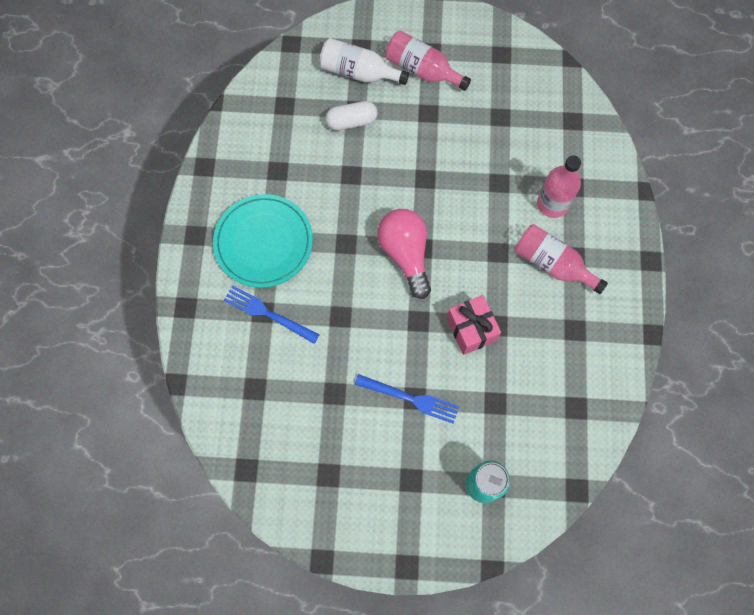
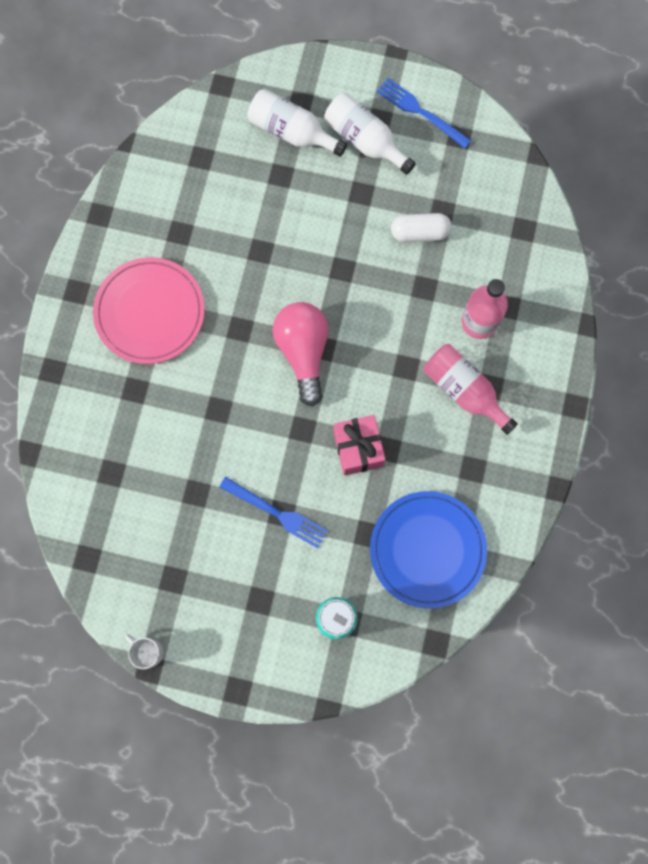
camera: 10 degrees right, 5 degrees up
(263, 242) = (150, 312): turquoise plate -> pink plate
(267, 313) = (139, 393): blue fork -> blue fork (419, 111)
(318, 545) = (149, 652): none -> white mug
(351, 121) = (273, 189): white capsule -> white capsule (419, 233)
(422, 70) = (365, 141): pink bottle -> white bottle
(551, 407) = (427, 549): none -> blue plate

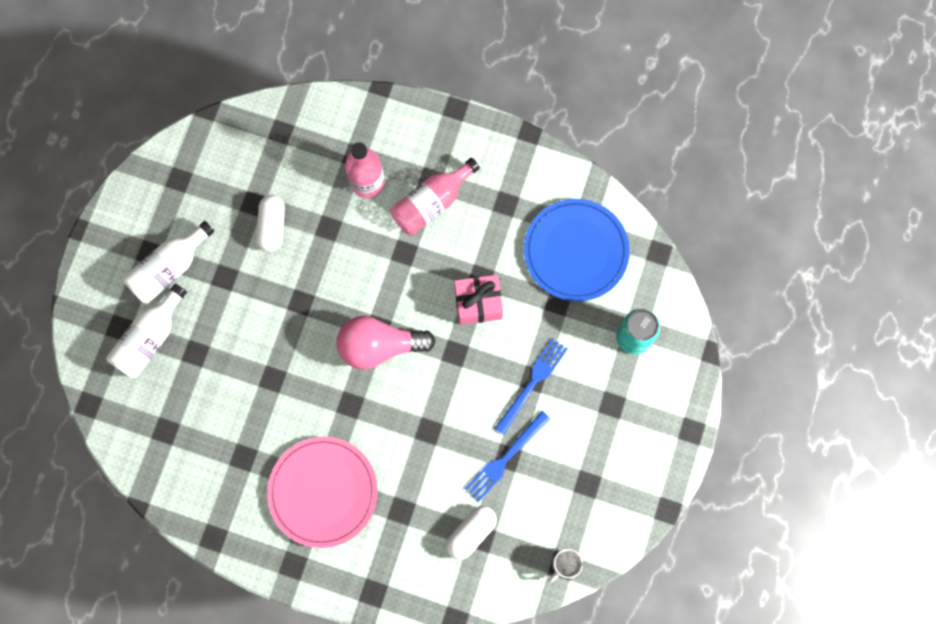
camera: 85 degrees left, 0 degrees up
(116, 462) = (471, 533): none -> white capsule
(149, 652) = (652, 510): white mug -> white mug (564, 564)
(419, 111) = (146, 213): blue fork -> blue fork (504, 459)

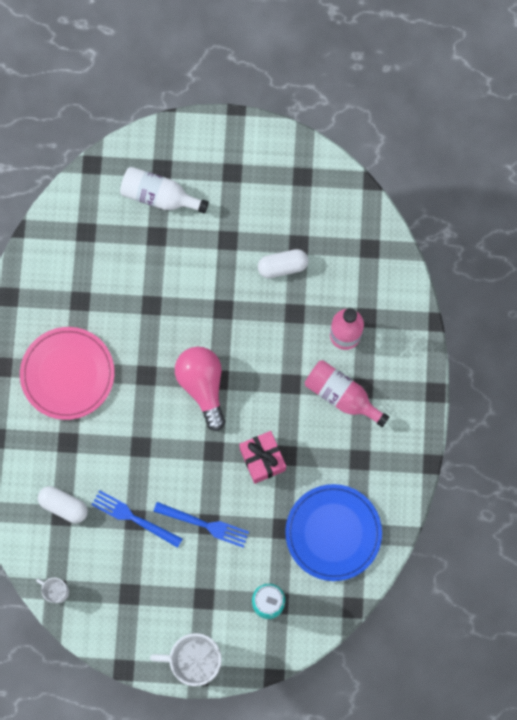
camera: 75 degrees right, 0 degrees up
(170, 268) = (223, 193): white bottle -> none
(675, 430) = (195, 660): none -> white mug

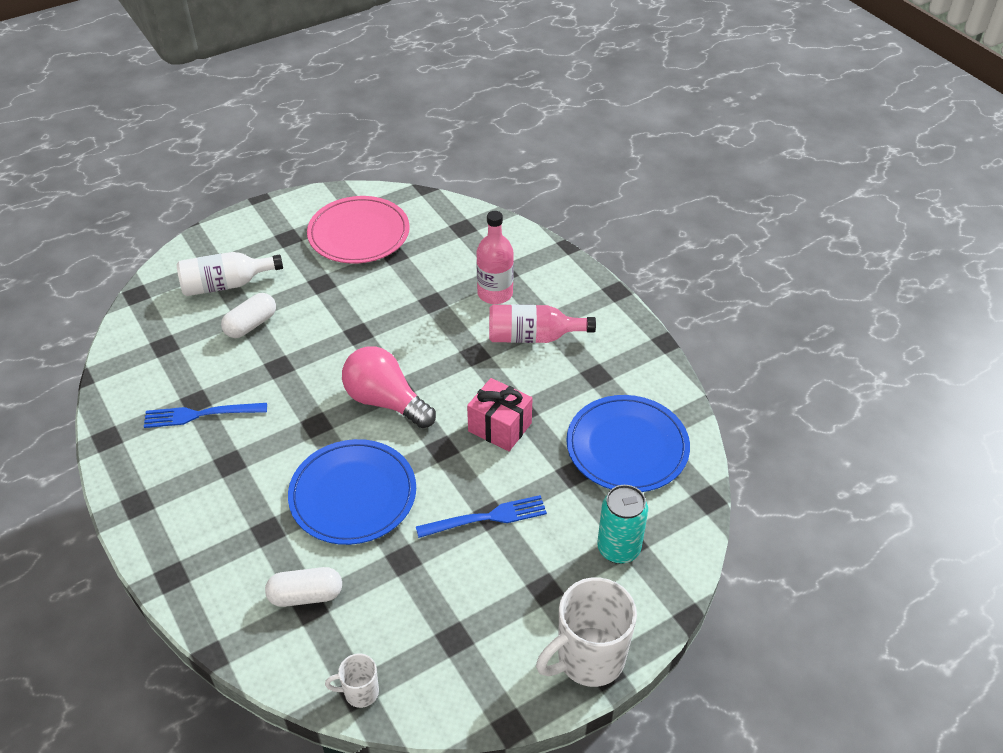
camera: 35 degrees left, 30 degrees down
(67, 374) = (224, 469): pink plate -> pink plate (359, 233)
(133, 518) = (399, 559): blue fork -> blue fork (199, 415)
(135, 450) = (353, 495): none -> blue plate
(282, 266) = (392, 276): white capsule -> white capsule (251, 325)

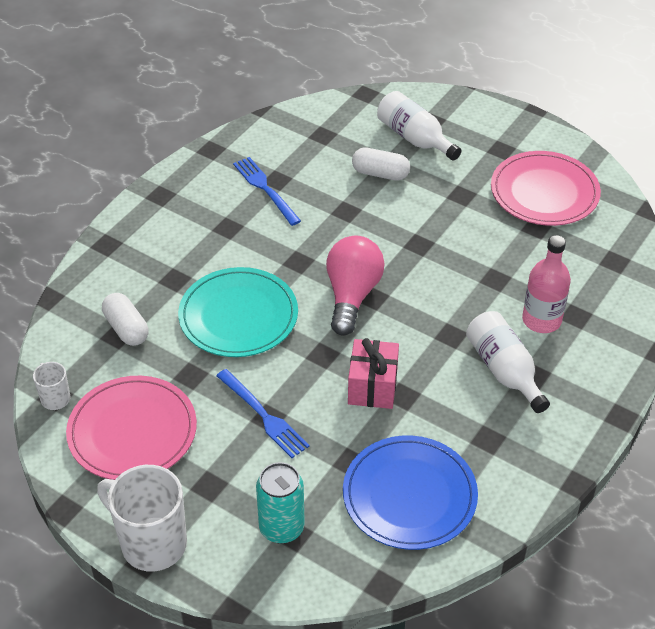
camera: 65 degrees right, 0 degrees up
(353, 495) = (238, 316): blue plate -> turquoise plate
(445, 633) = (132, 431): none -> pink plate
(533, 337) = (504, 370): pink bottle -> white bottle

